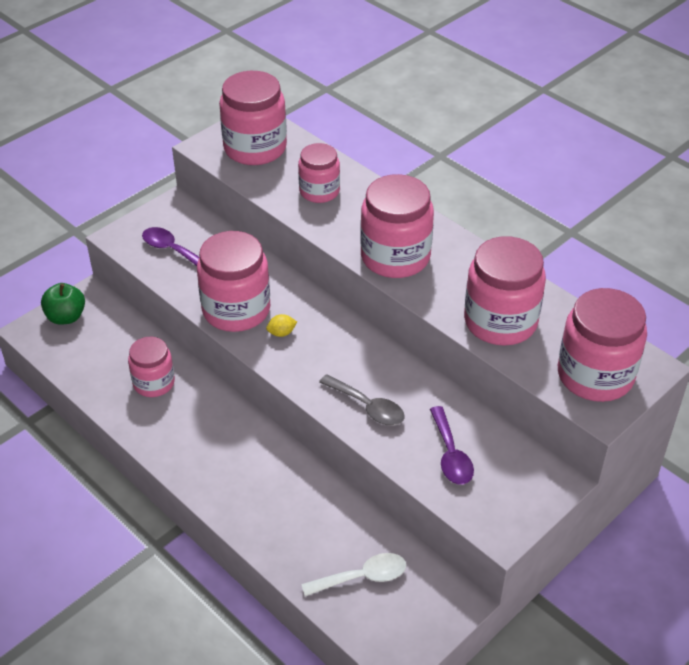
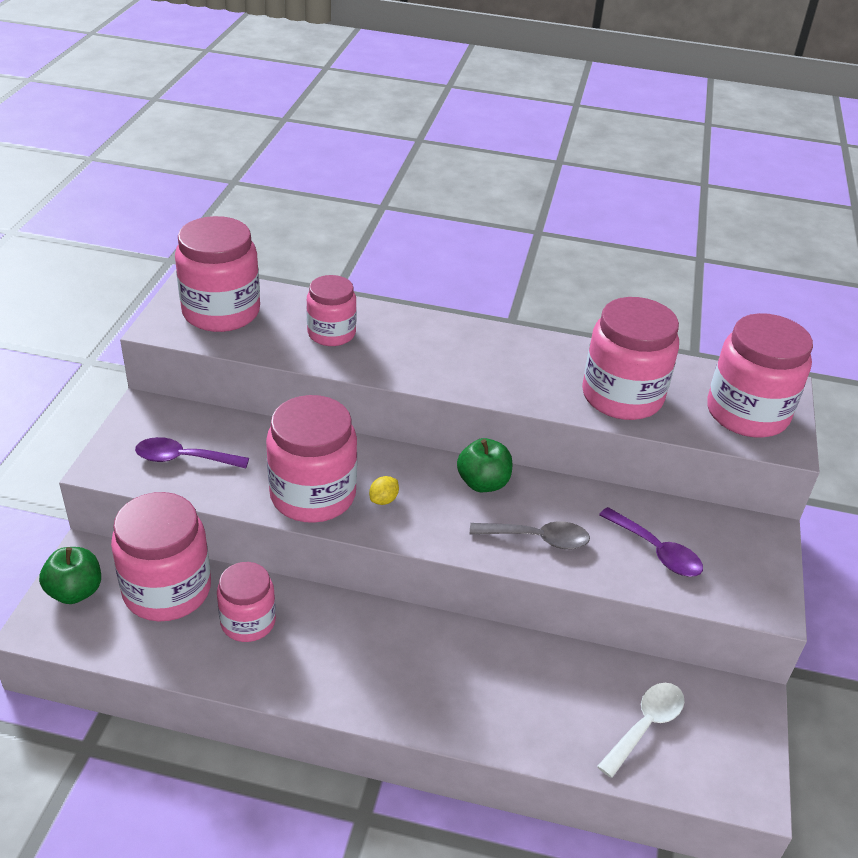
camera: 35 degrees left, 5 degrees down
(364, 350) = (483, 483): none -> green apple
(395, 257) = (468, 371): pink jar -> pink jar (167, 590)

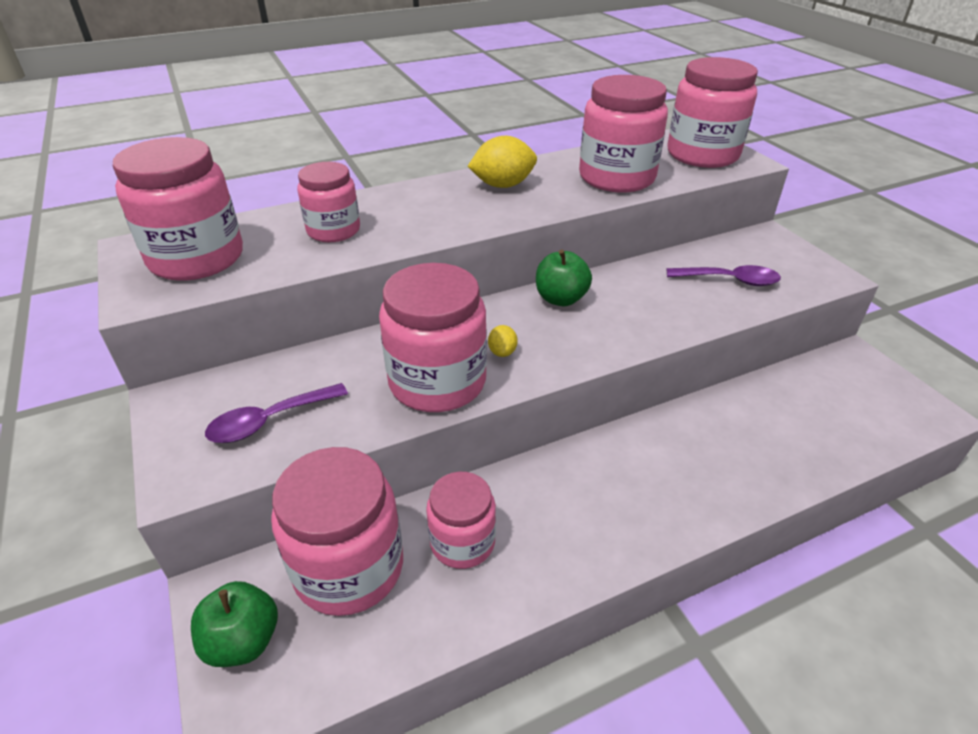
camera: 35 degrees left, 0 degrees up
(510, 355) = (503, 185): none -> yellow lemon
(537, 539) = (649, 315): grey spoon -> none
(645, 726) = (828, 413): white spoon -> none

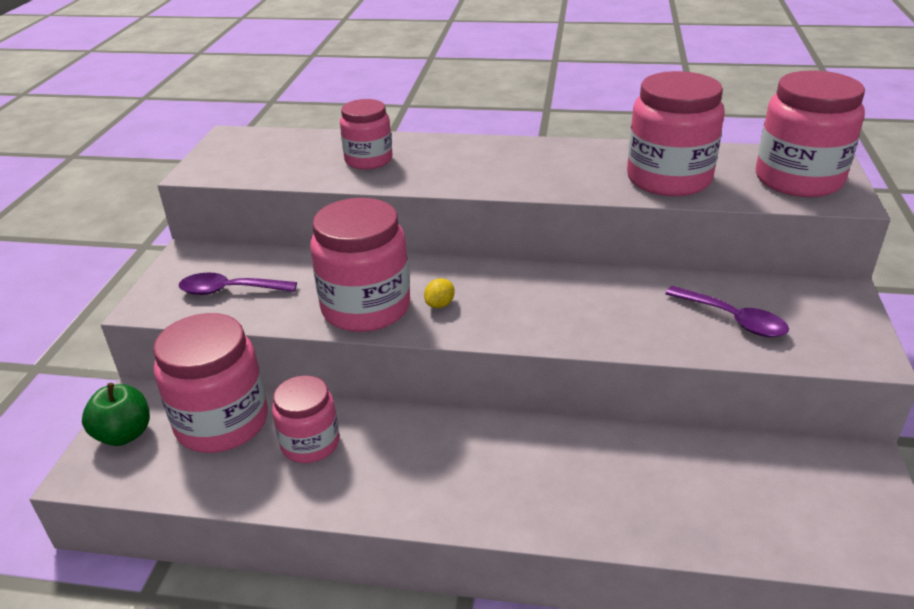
camera: 35 degrees right, 5 degrees down
(196, 258) = (258, 155): pink jar -> none
(503, 185) = (548, 158): yellow lemon -> none
(561, 299) = (539, 280): green apple -> none

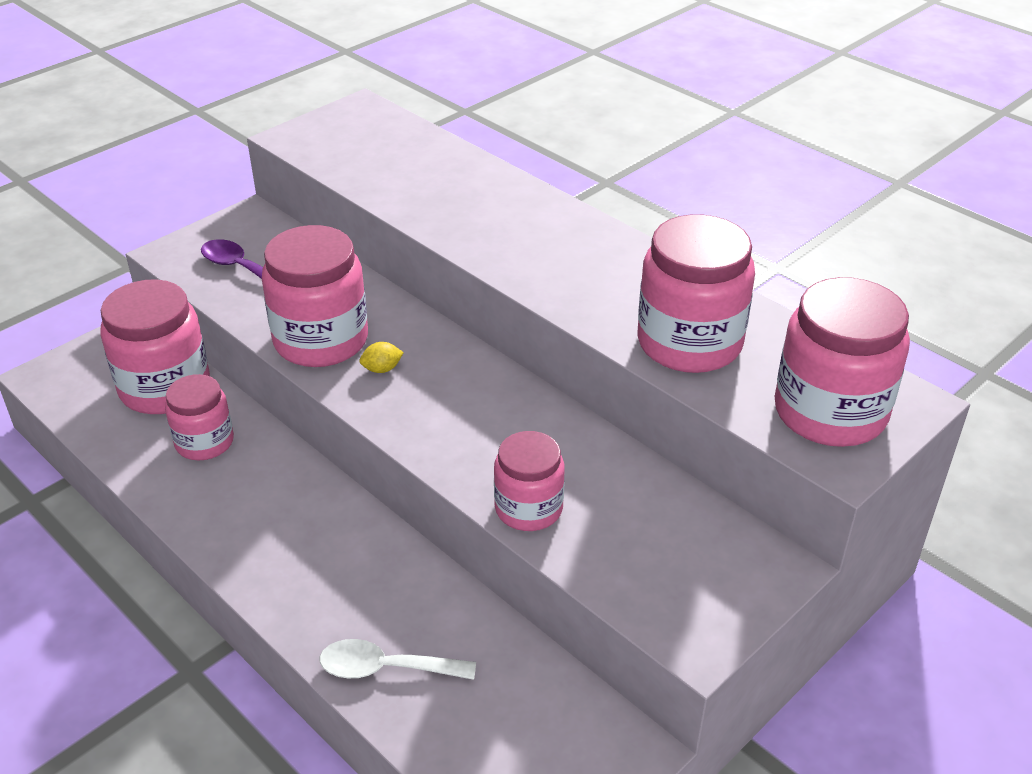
camera: 35 degrees right, 5 degrees up
(124, 434) = (94, 359): green apple -> none
(368, 160) = (440, 187): pink jar -> pink jar (528, 508)
(658, 515) = (386, 668): none -> white spoon
(733, 319) = (619, 529): purple spoon -> none

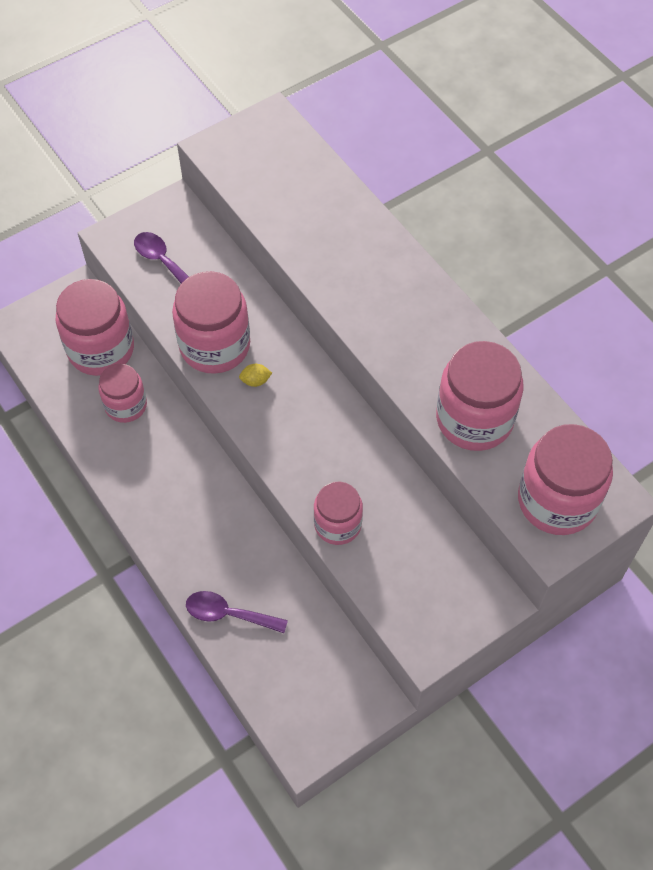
camera: 10 degrees right, 20 degrees up
(386, 668) = (229, 614): white spoon -> purple spoon

